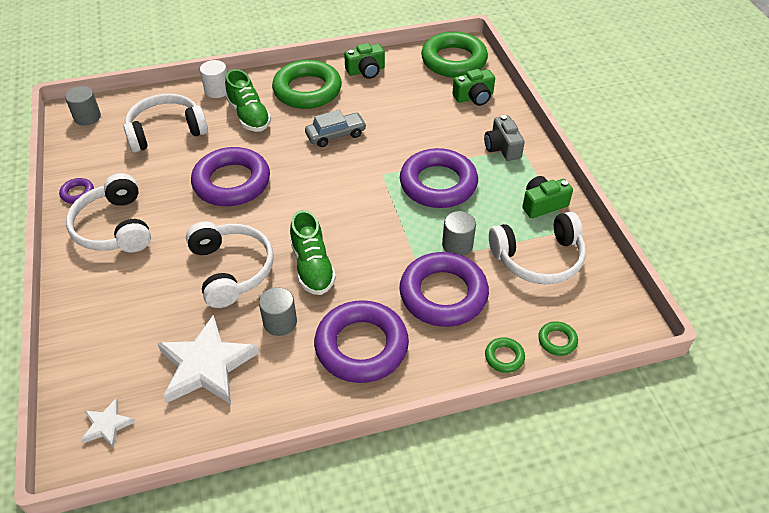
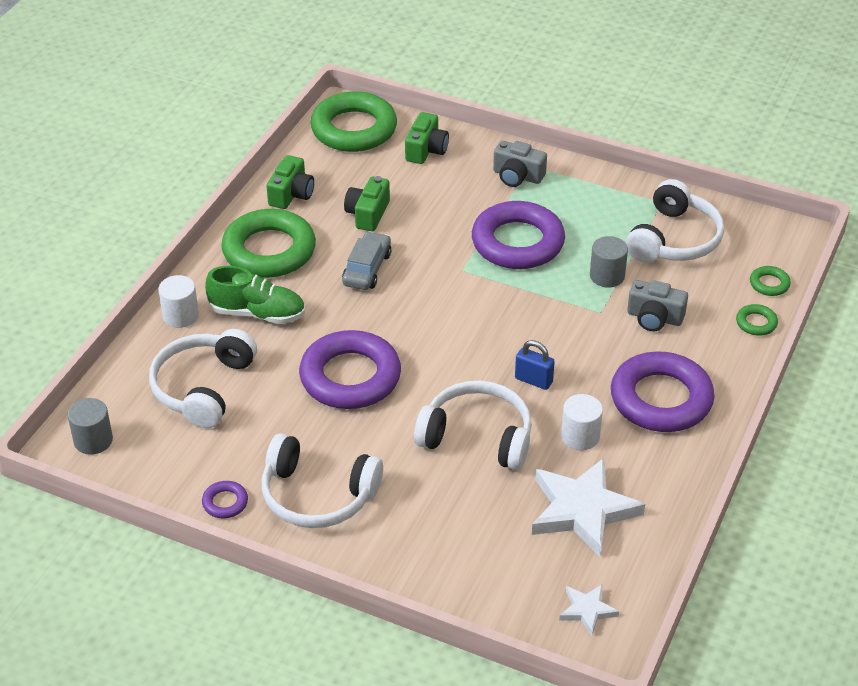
camera: 50 degrees left, 5 degrees down
(280, 322) = (580, 436): grey cylinder -> white cylinder
(312, 267) = (533, 380): green shoe -> blue padlock
(443, 294) = (654, 318): purple ring -> grey camera
(543, 204) = (616, 198): green camera -> green camera (367, 214)

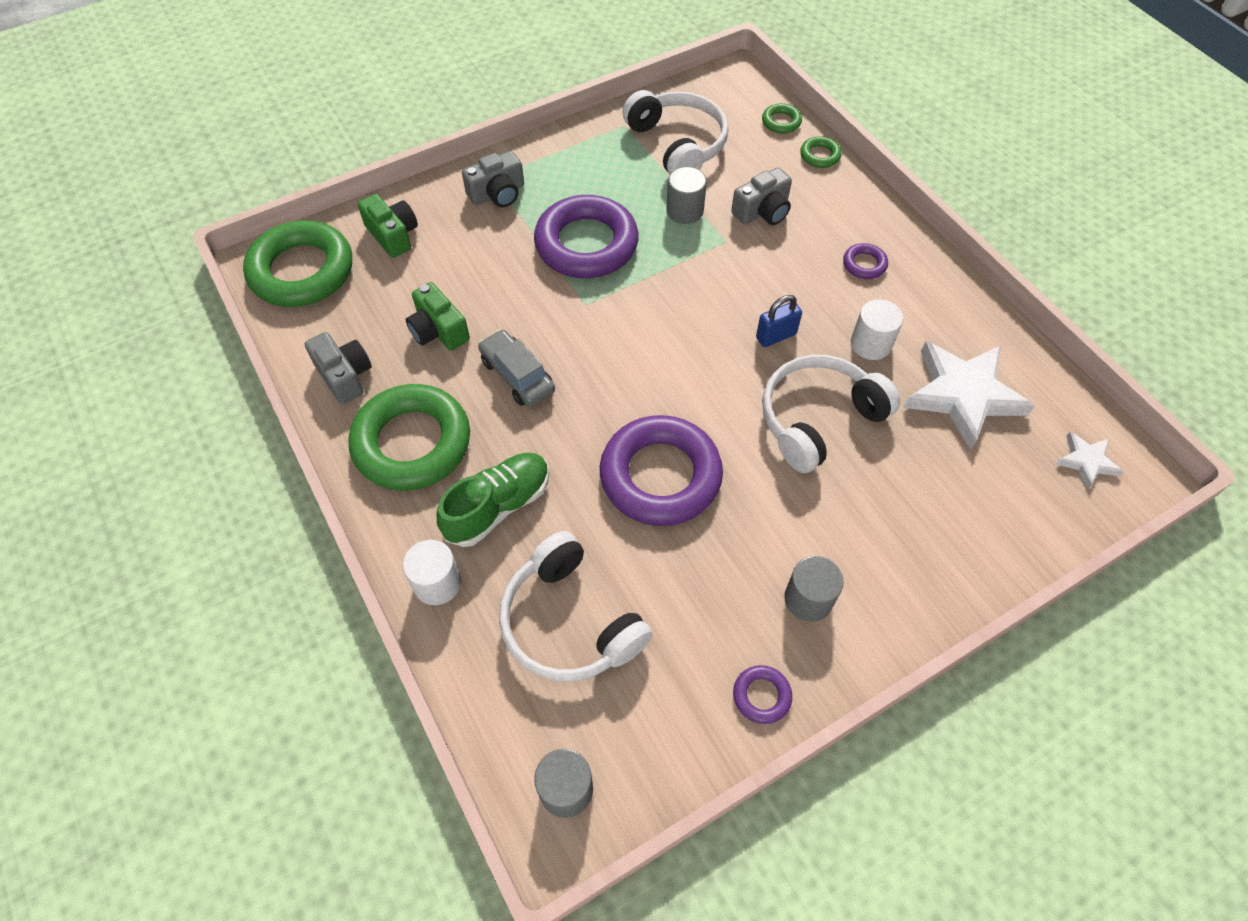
camera: 55 degrees left, 15 degrees up
(291, 194) = (345, 376): green camera -> grey camera
(317, 495) = (808, 599): white headphones -> grey cylinder
(661, 399) = (864, 264): purple ring -> purple ring, size x0.42

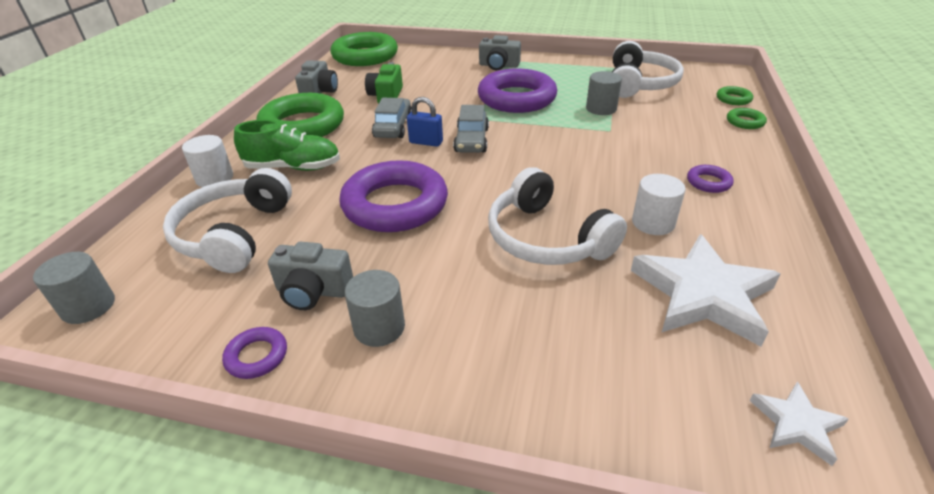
camera: 45 degrees right, 20 degrees down
(393, 235) = (423, 60): green camera -> none
(621, 342) = (471, 140): none -> grey car
(762, 211) = (658, 128): grey camera -> grey camera (313, 291)
(776, 336) = (579, 184): blue padlock -> blue padlock (426, 142)
(818, 419) = (547, 238): white headphones -> white headphones turned 135 degrees counterclockwise

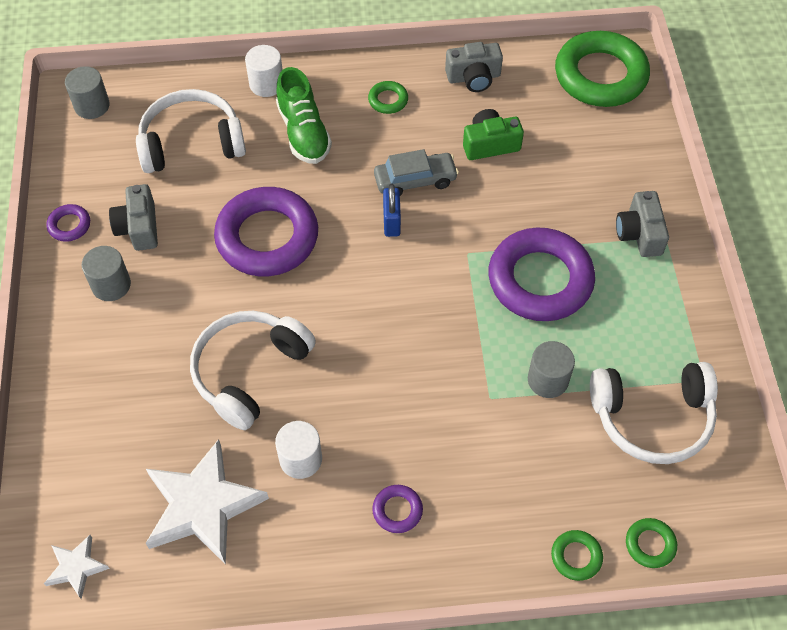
camera: 70 degrees right, 20 degrees up
(302, 125) = (388, 100): green ring -> green ring, size x0.42
(471, 140) = (411, 262): grey car -> none

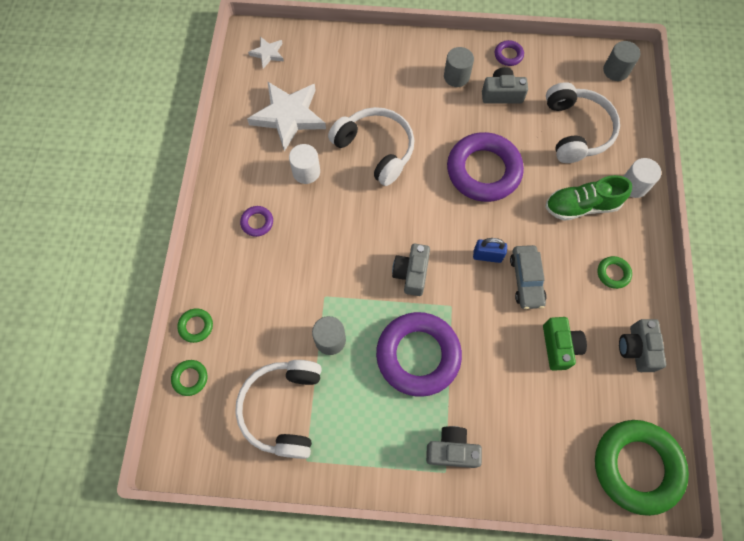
camera: 100 degrees right, 10 degrees up
(434, 301) = (411, 273): none -> grey camera

